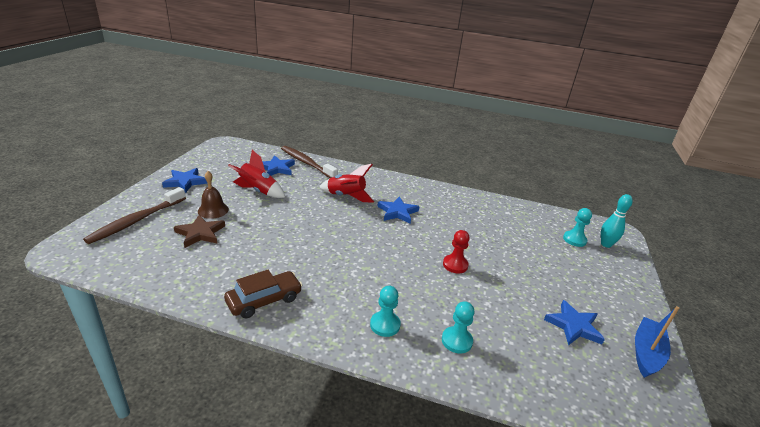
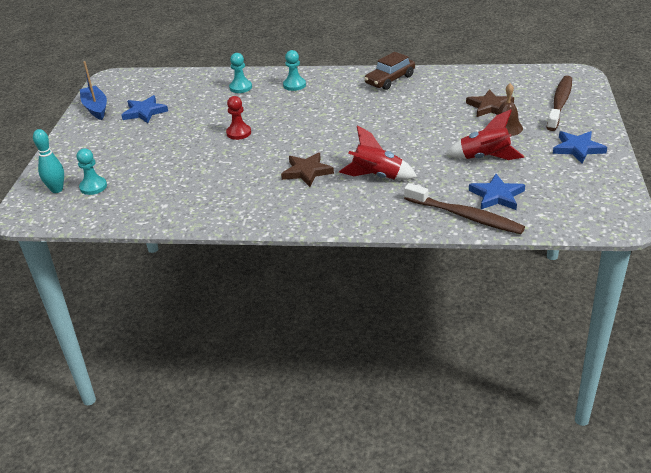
camera: 175 degrees right, 5 degrees up
(397, 212) = (307, 172): blue star -> brown star
(646, 353) = (95, 108): blue boat -> blue boat turned 135 degrees clockwise

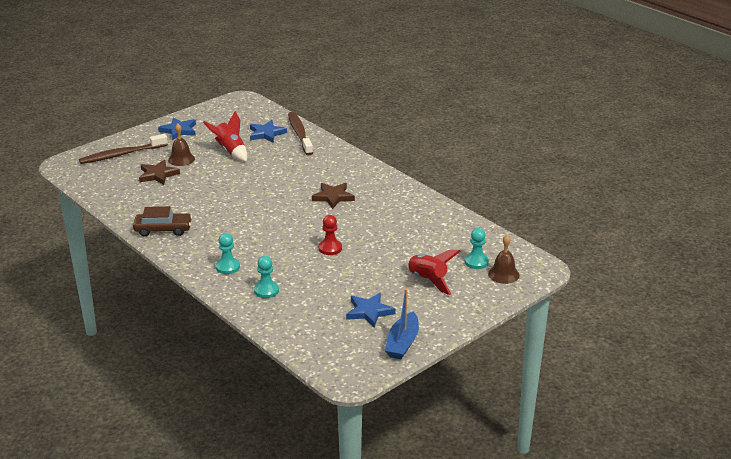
camera: 140 degrees left, 5 degrees down
(57, 189) = (503, 274): turquoise bowling pin -> brown bell
(377, 176) = (302, 173): red rocket -> red rocket (427, 281)

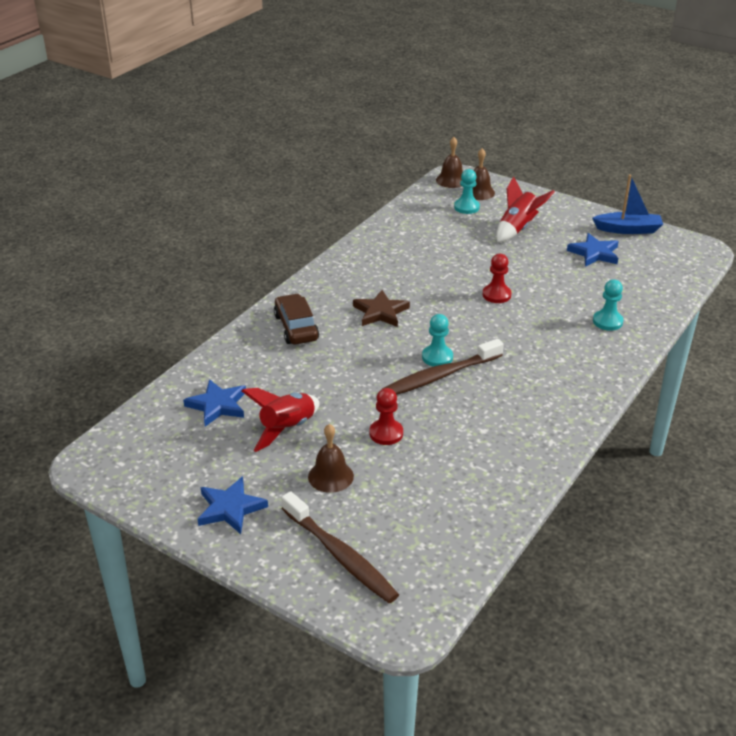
camera: 105 degrees left, 5 degrees up
(158, 175) = (390, 488): brown star -> none
(163, 230) = (537, 436): brown car -> brown car (296, 327)
(204, 180) = (386, 433): none -> red pawn
(227, 267) = (583, 359): turquoise pawn -> turquoise pawn (437, 357)
(299, 134) = (211, 372): brown toothbrush -> brown toothbrush (440, 376)
(532, 264) = (451, 180): none -> brown bell

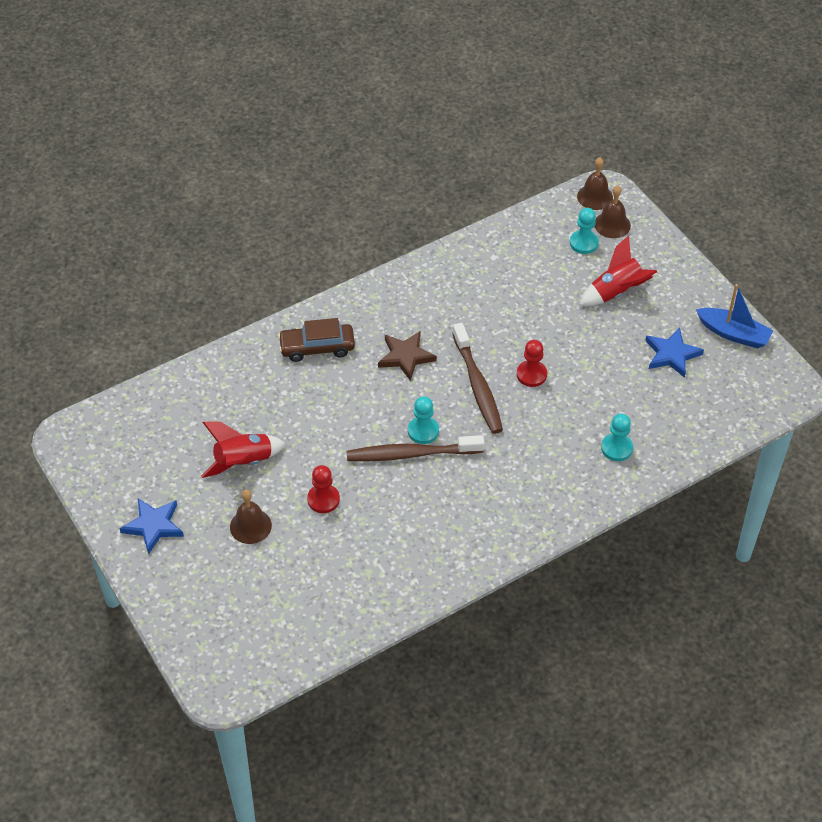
camera: 25 degrees right, 15 degrees up
(217, 405) = (199, 414): blue star -> none
(296, 327) = (317, 347): brown car -> brown car turned 105 degrees counterclockwise
(340, 555) = (213, 605): brown toothbrush -> brown toothbrush (477, 385)

